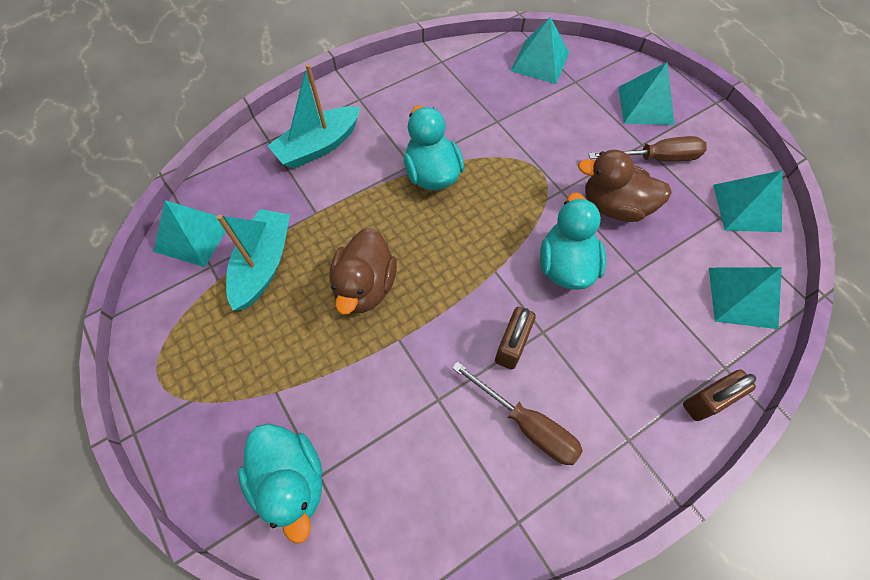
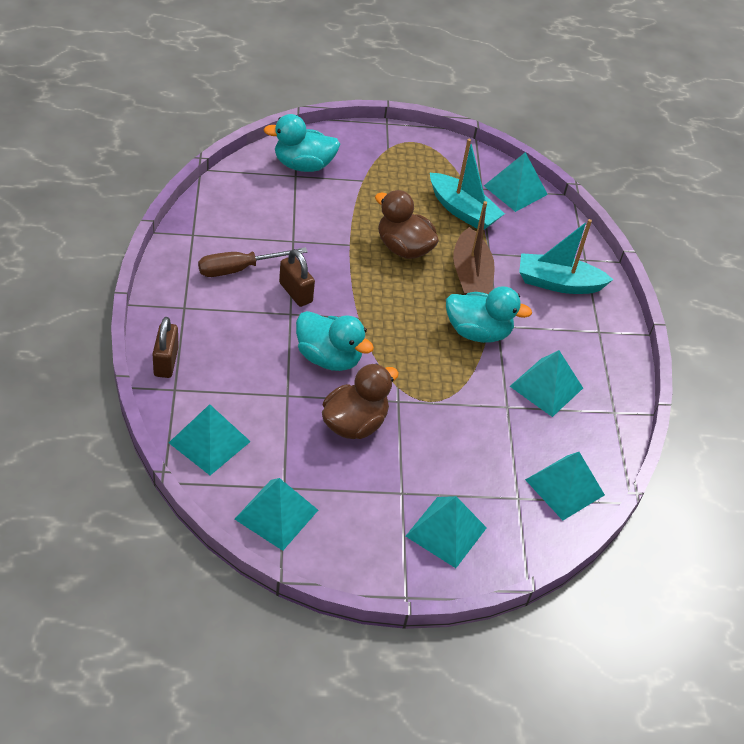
camera: 115 degrees right, 15 degrees down
(318, 146) = (558, 283): turquoise boat -> turquoise boat turned 75 degrees counterclockwise
(361, 212) = (470, 275): none -> brown boat
(453, 106) = (546, 387): none -> turquoise pyramid
(656, 158) = (378, 490): brown screwdriver -> none

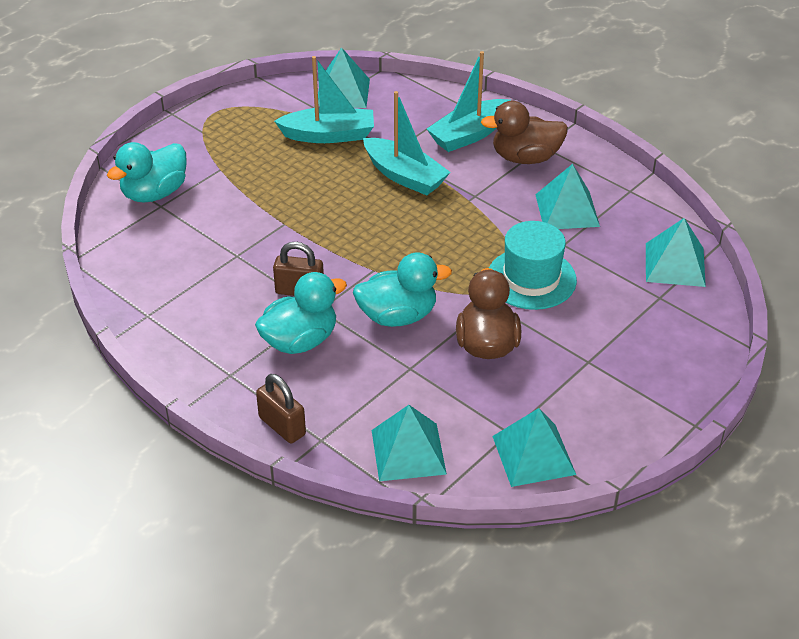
camera: 40 degrees left, 5 degrees down
(239, 269) = (228, 310): brown screwdriver -> none
(403, 248) = (328, 195): brown duck -> brown duck (525, 158)
(446, 532) = (653, 360): turquoise pyramid -> none
(449, 409) = (531, 279): none -> turquoise hat
(470, 275) = (405, 176): brown boat -> turquoise boat
(478, 332) = (469, 211): turquoise duck -> turquoise duck (300, 341)

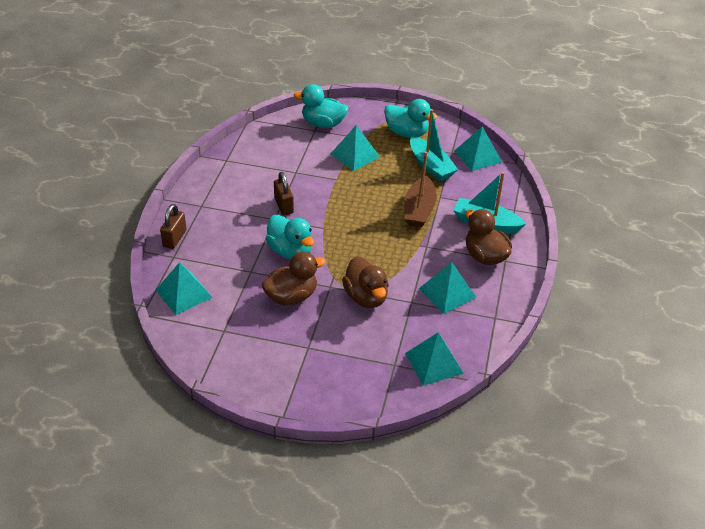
camera: 60 degrees right, 0 degrees up
(300, 341) = (243, 221): turquoise duck -> turquoise duck (407, 133)
(405, 176) = (419, 210): turquoise boat -> brown boat
(531, 279) = (366, 297): turquoise hat -> brown duck
(533, 455) = (211, 347): turquoise pyramid -> turquoise pyramid (355, 155)

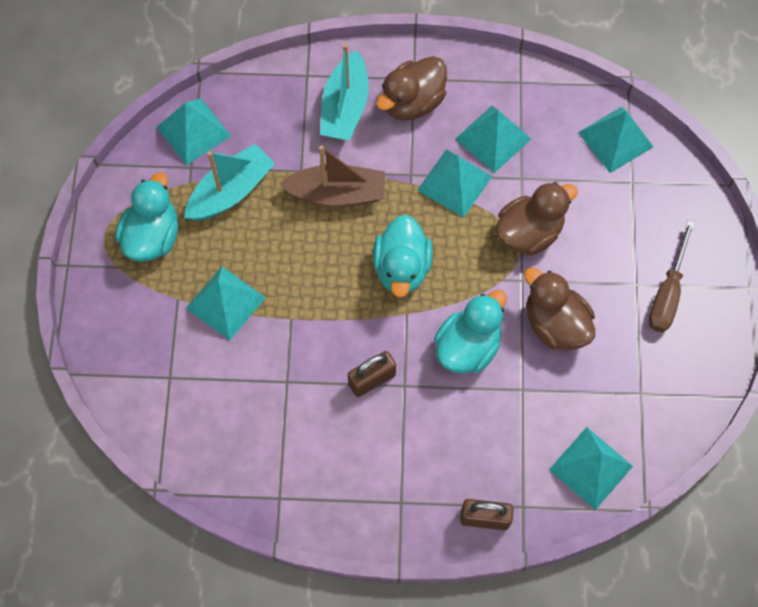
camera: 100 degrees left, 25 degrees up
(295, 364) = (667, 293): none -> brown screwdriver
(323, 124) = (150, 368): turquoise duck -> turquoise duck (402, 268)
(414, 266) = (454, 183): none -> turquoise pyramid

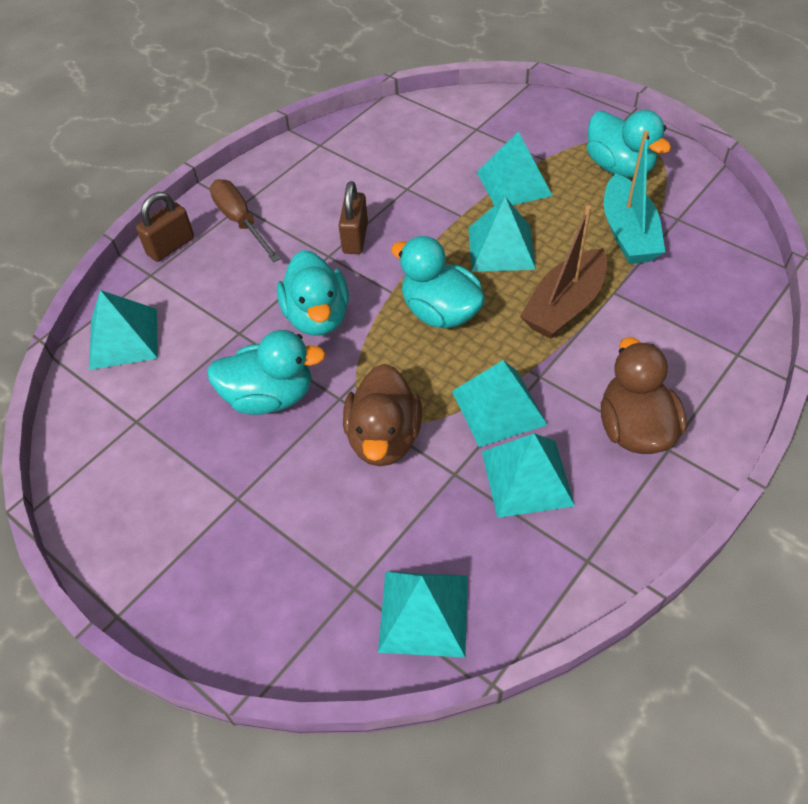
camera: 130 degrees right, 15 degrees down
(194, 131) = (721, 237): turquoise pyramid -> turquoise pyramid (501, 248)
(345, 107) = (670, 364): turquoise boat -> none
(555, 324) = (270, 396): brown duck -> turquoise duck
(667, 293) = (198, 521): brown screwdriver -> brown screwdriver (241, 222)

